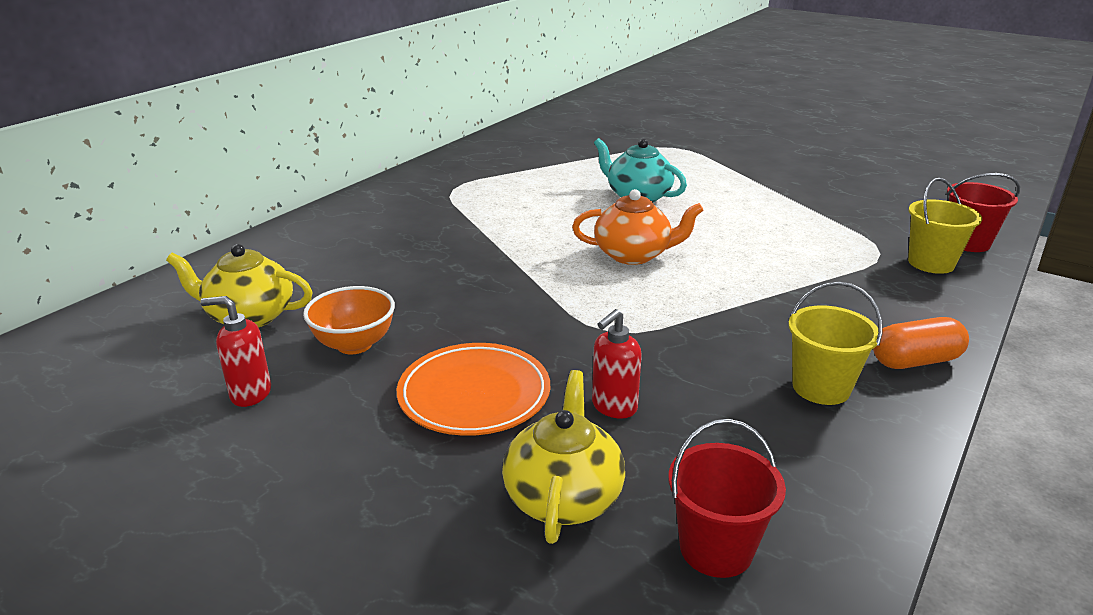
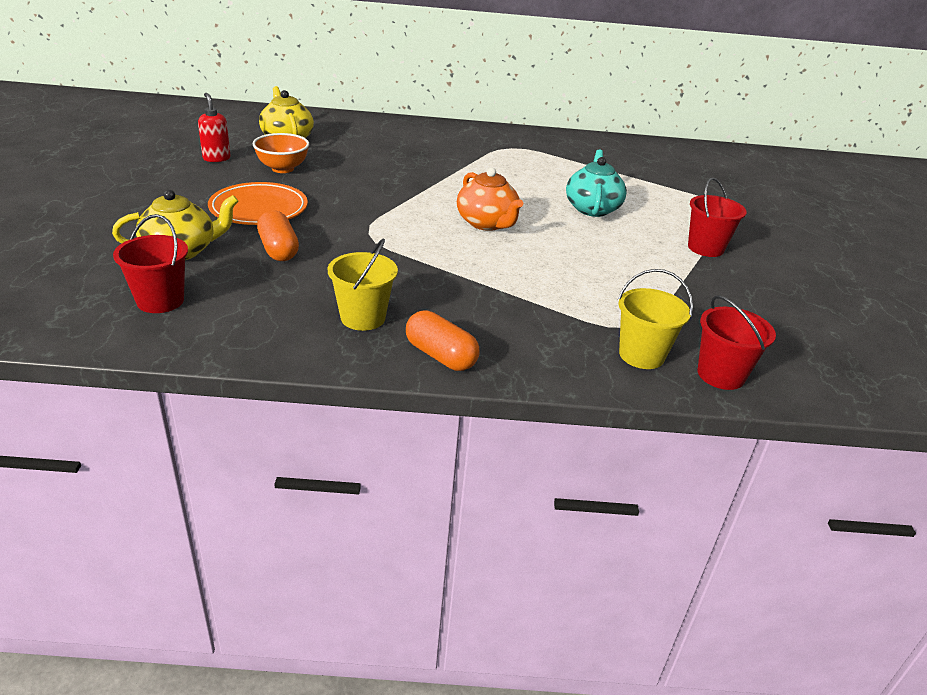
camera: 55 degrees right, 5 degrees up
(613, 407) = (278, 250): red soap dispenser -> orange capsule
(749, 178) = (705, 248): none -> red bucket

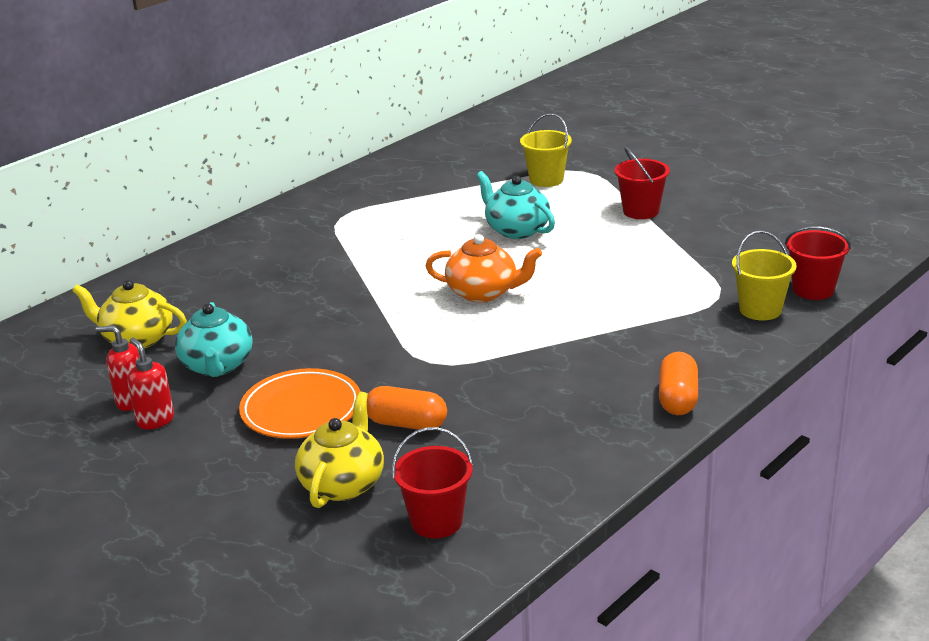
camera: 45 degrees left, 5 degrees down
(202, 171) = (155, 420): none -> red soap dispenser
(282, 168) = (217, 366): orange bowl -> turquoise teapot
(363, 318) = (582, 416): yellow bucket -> yellow bucket (546, 179)
(440, 356) = (677, 398): orange capsule -> orange capsule turned 75 degrees counterclockwise

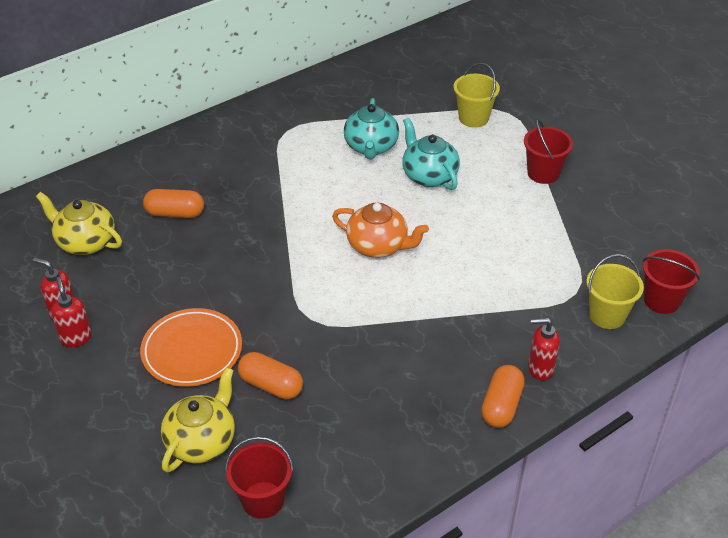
camera: 10 degrees right, 15 degrees up
(217, 366) = (140, 286): turquoise teapot -> turquoise teapot (371, 147)
(236, 300) = (175, 213): none -> orange capsule
(707, 362) = (540, 369): none -> red soap dispenser

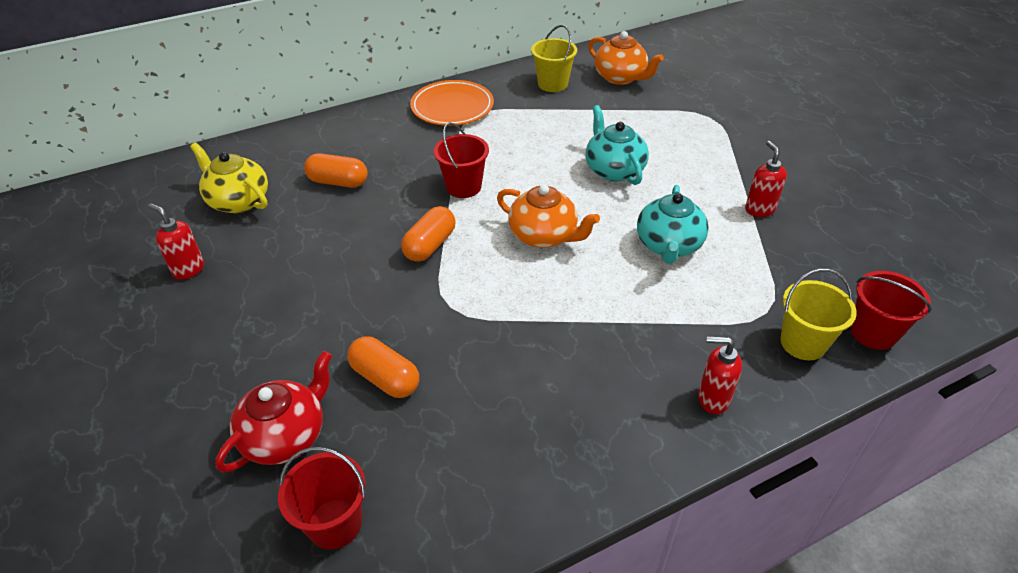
camera: 10 degrees right, 0 degrees up
(76, 338) = (191, 298): red soap dispenser -> red soap dispenser (759, 209)
(192, 351) = (309, 327): orange plate -> orange plate (452, 107)
(202, 441) = (286, 436): yellow teapot -> red teapot
(371, 147) = (557, 137): turquoise teapot -> turquoise teapot (668, 245)
(419, 77) = (620, 77): none -> orange teapot
(473, 118) = (671, 119): yellow bucket -> yellow bucket (552, 84)
(501, 405) = (657, 440): orange capsule -> orange capsule (430, 245)
(543, 173) = (741, 179): red bucket -> red bucket (463, 187)

